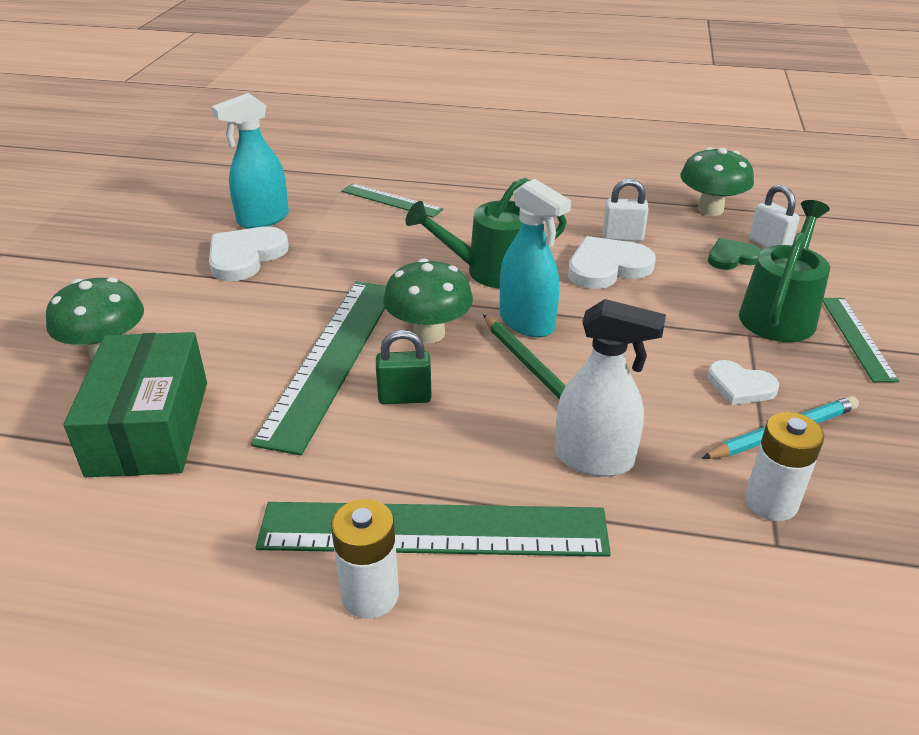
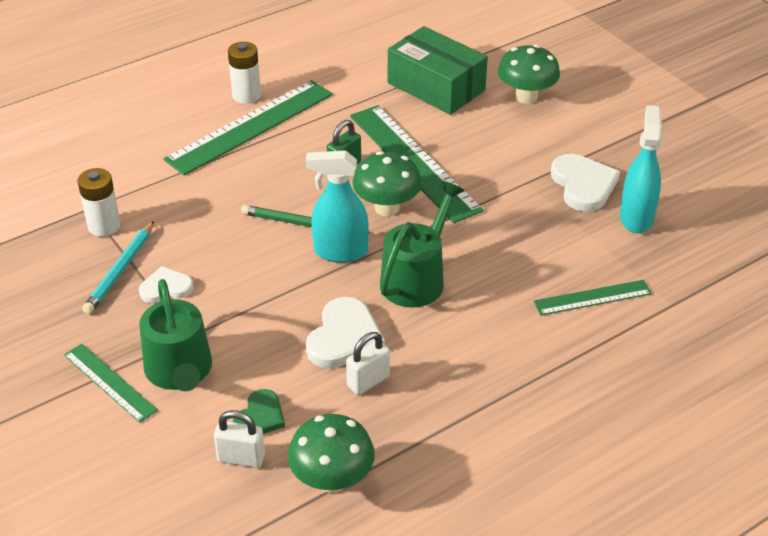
camera: 135 degrees right, 5 degrees up
(594, 459) = (211, 195): white spray bottle -> none

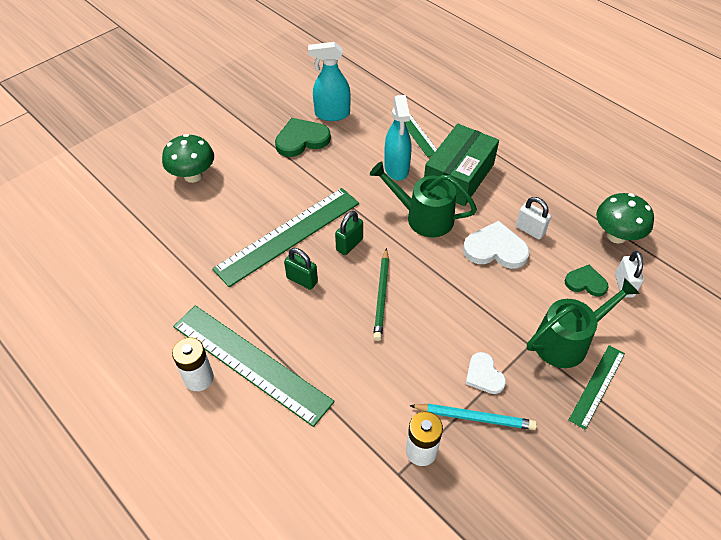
camera: 100 degrees left, 10 degrees up
(340, 252) = (408, 265): turquoise spray bottle -> turquoise spray bottle (396, 168)
(387, 208) = (349, 244): green mushroom -> green padlock
(436, 86) = (179, 233): green box -> green box (458, 176)
(583, 185) = (301, 140): white heart -> green heart

